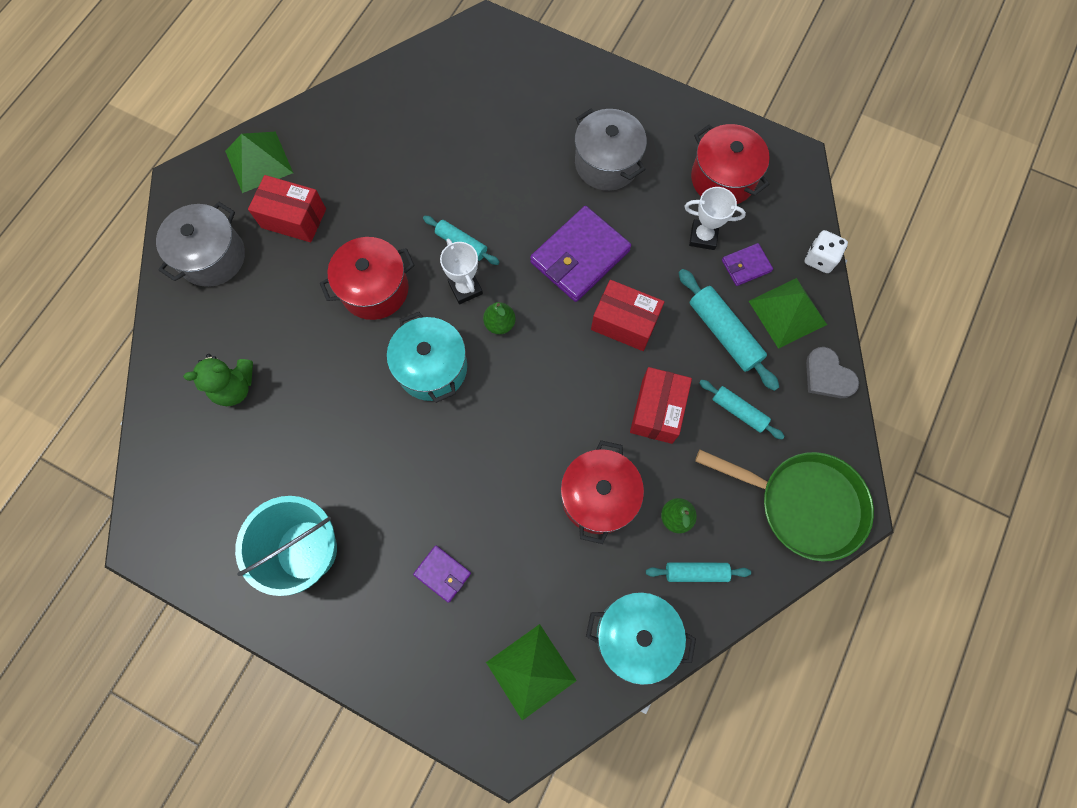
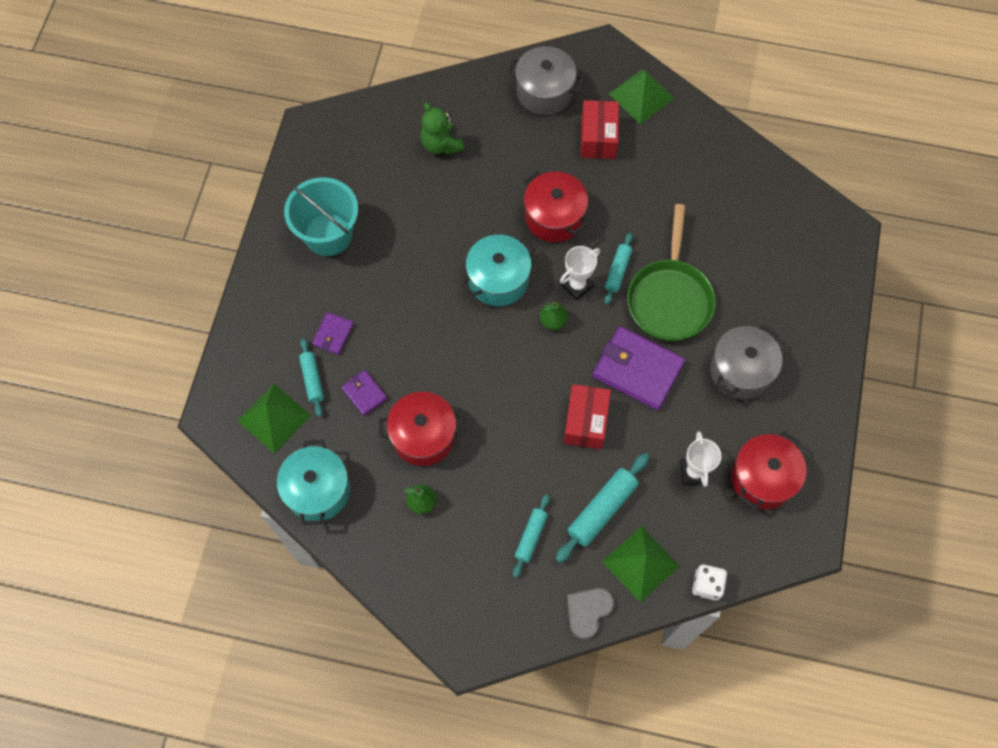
camera: 75 degrees right, 5 degrees down
(657, 411) = (511, 467): red box -> none
(696, 572) = (379, 528): turquoise rolling pin -> turquoise rolling pin (312, 379)
(746, 266) = (676, 517): purple wallet -> purple wallet (364, 393)
(803, 504) = (460, 608): green pan -> green pan (669, 298)

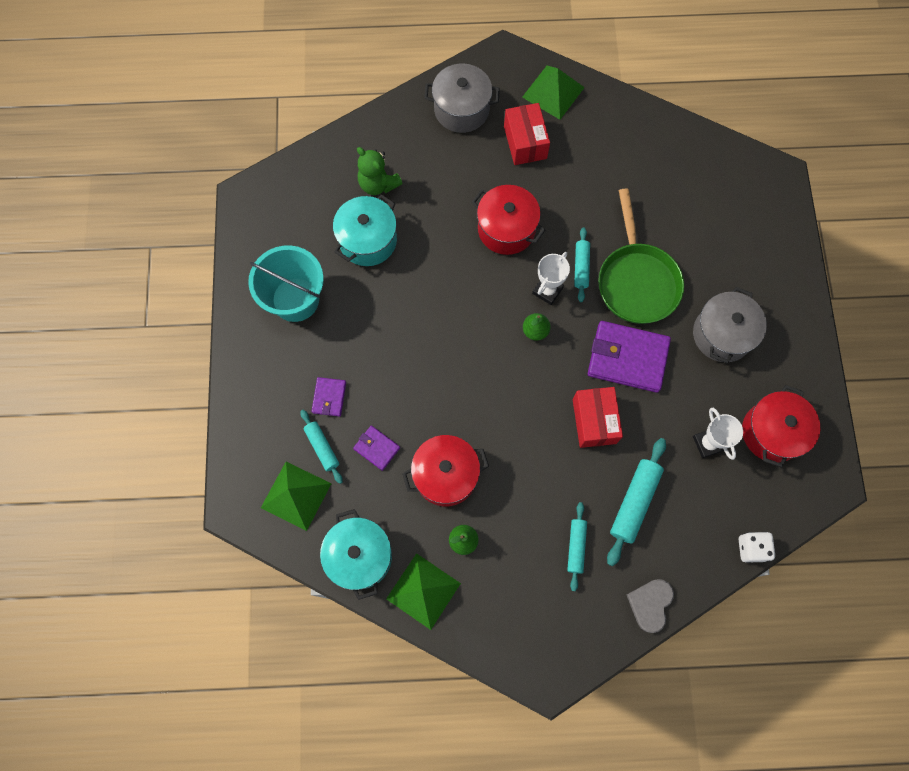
camera: 15 degrees left, 5 degrees up
(498, 280) = (472, 303): turquoise pot -> turquoise pot (368, 240)
(640, 564) = (685, 544): green pyramid -> green pyramid (423, 591)

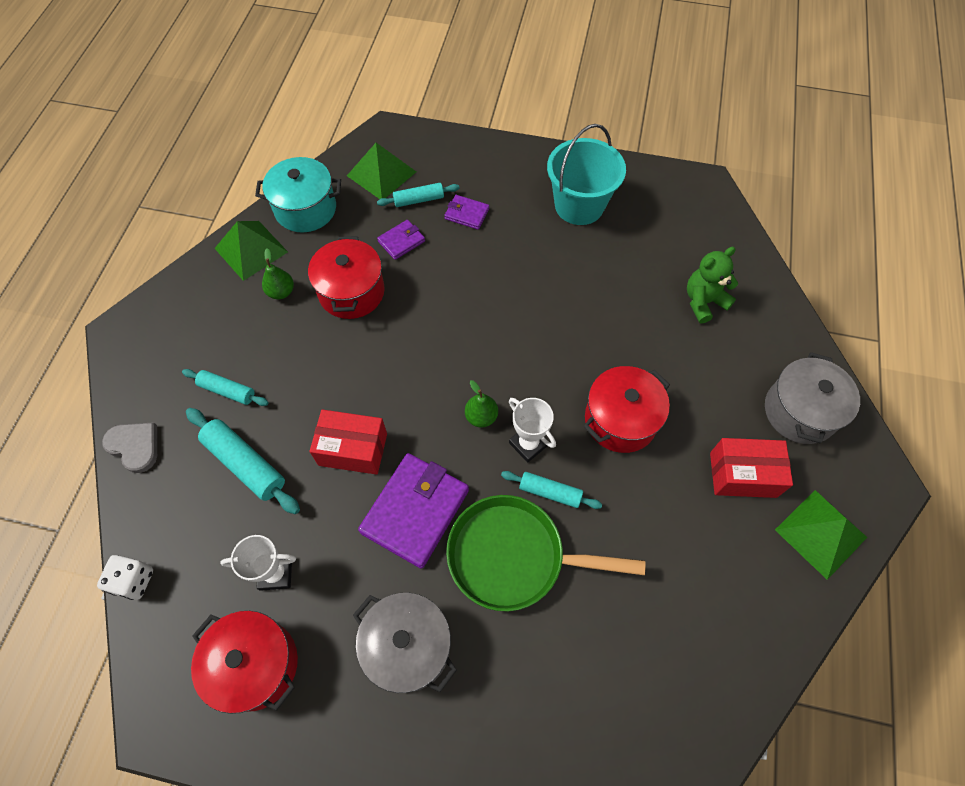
camera: 105 degrees right, 10 degrees down
(368, 240) = (633, 278): turquoise pot -> none

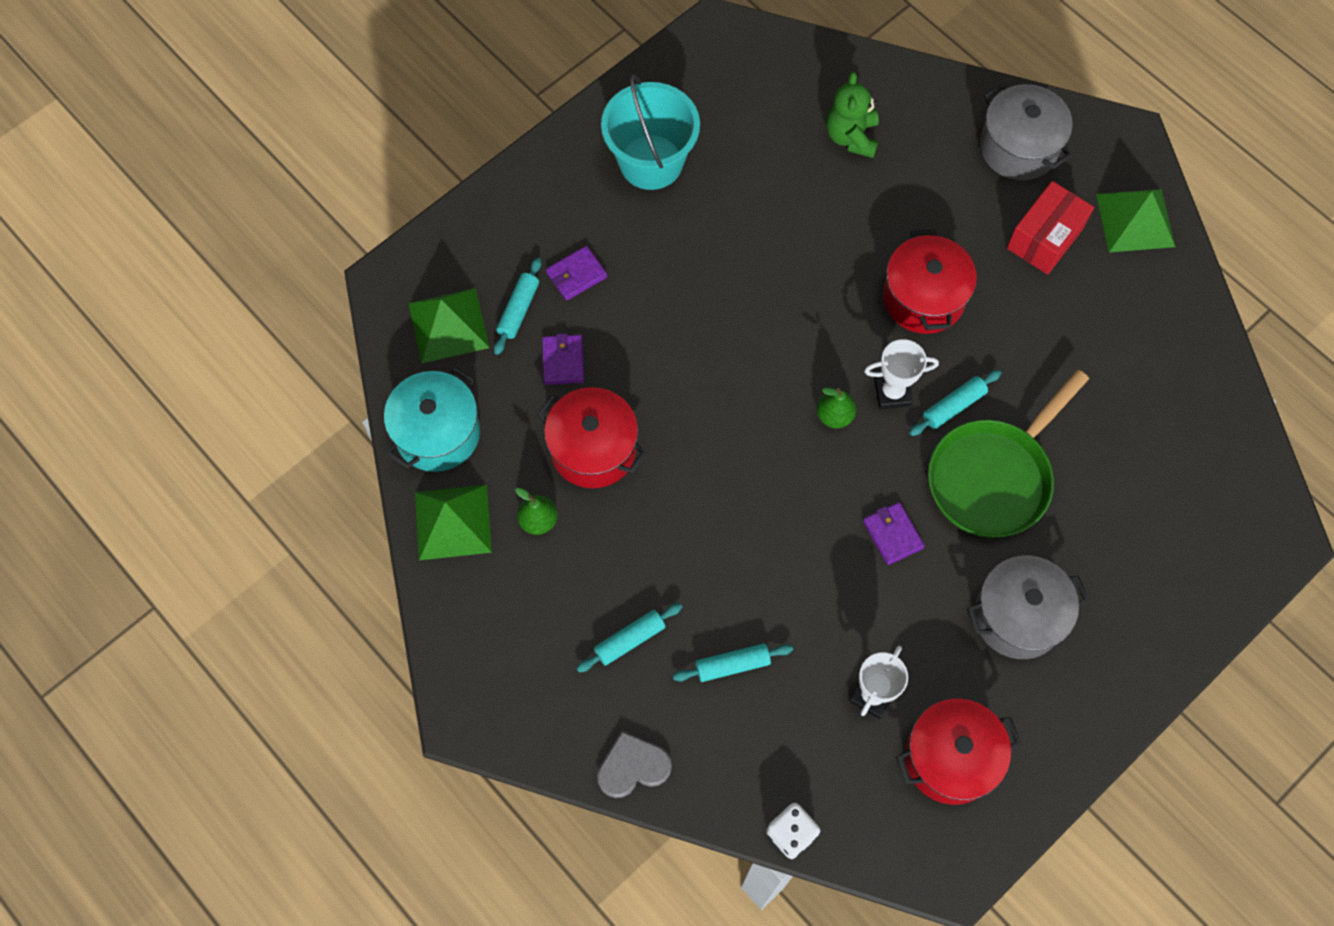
camera: 55 degrees left, 5 degrees up
(245, 464) = (732, 665): turquoise rolling pin -> turquoise rolling pin, size x0.62
(353, 449) = (787, 553): red box -> none
(415, 511) = (893, 534): purple wallet -> purple wallet, size x0.50

